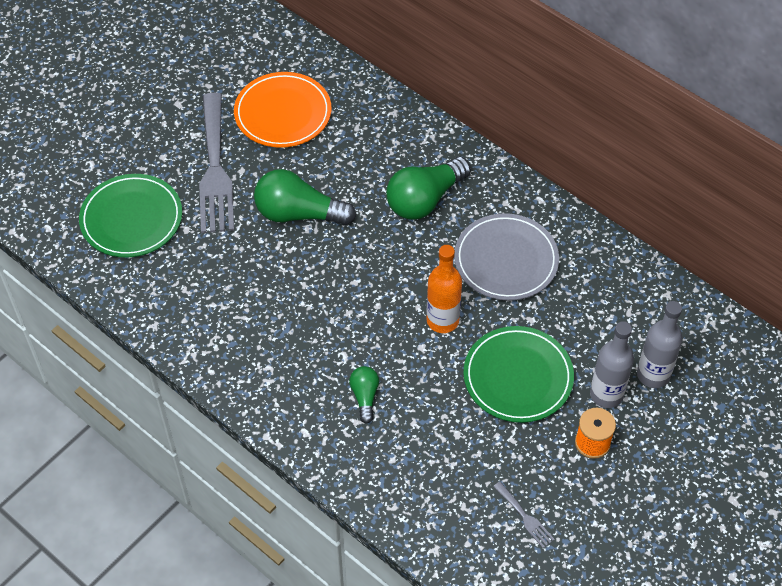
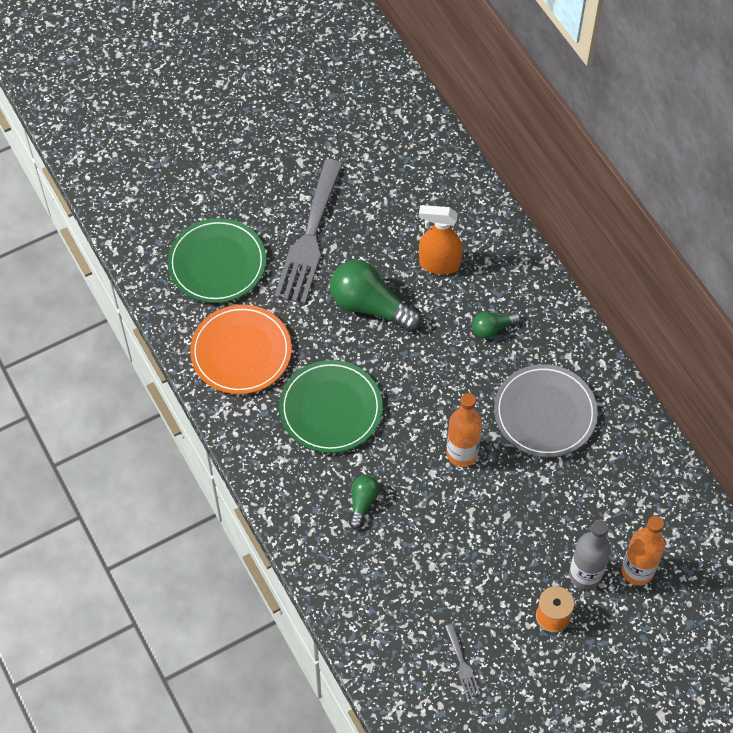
camera: 20 degrees right, 5 degrees up
(283, 113) = (393, 200): orange plate -> orange plate (241, 352)
(350, 157) = (439, 264): none -> orange spray bottle
(424, 199) = (492, 328): green light bulb -> green light bulb, size x0.52
(518, 377) = (509, 530): green plate -> green plate (331, 409)
(653, 375) = (637, 571): grey bottle -> orange bottle

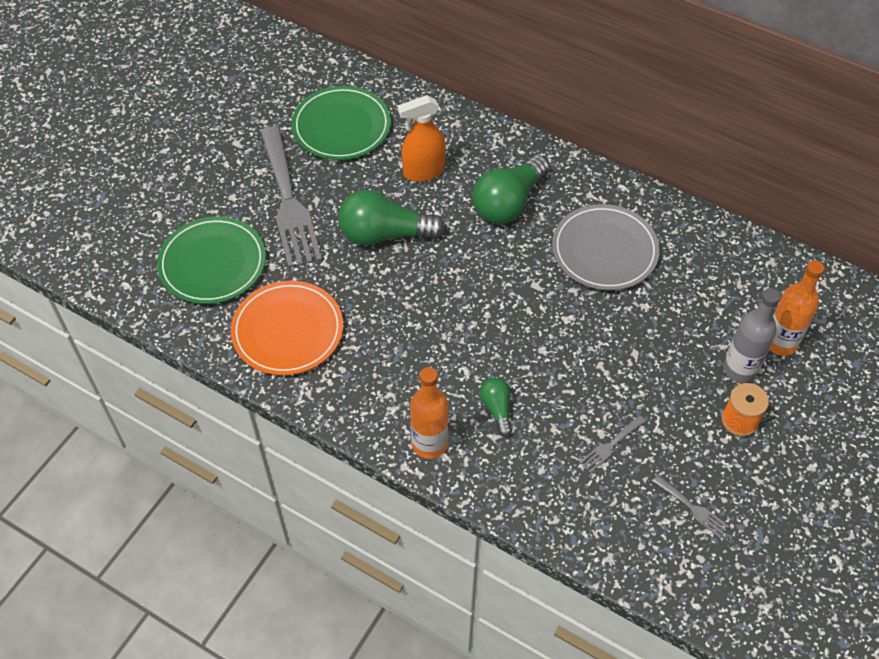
camera: 30 degrees left, 5 degrees down
(331, 409) = (409, 340): green plate -> green plate (341, 126)
(432, 580) = (610, 445): none -> grey fork
(462, 453) = (557, 320): orange bottle -> orange bottle (429, 444)
(492, 328) = (508, 203): green light bulb -> green light bulb, size x1.92

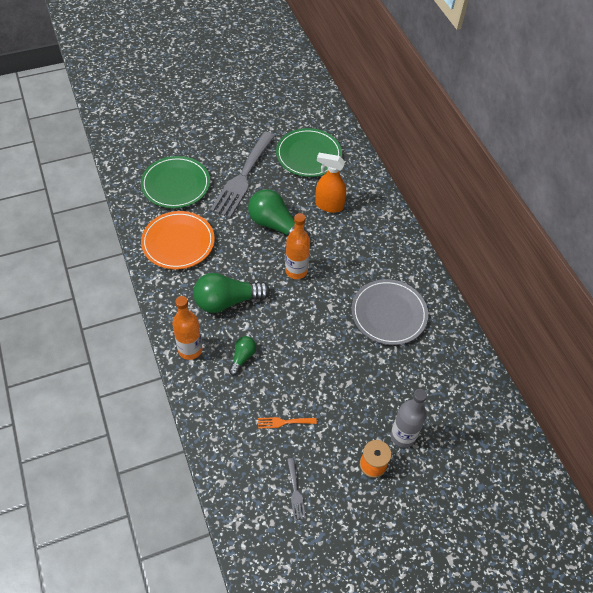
camera: 35 degrees right, 0 degrees up
(508, 203) = (359, 252): green light bulb -> green light bulb (227, 301)
(610, 445) = (284, 422): grey fork -> orange fork
(780, 342) = (444, 439): orange bottle -> orange bottle (296, 271)

